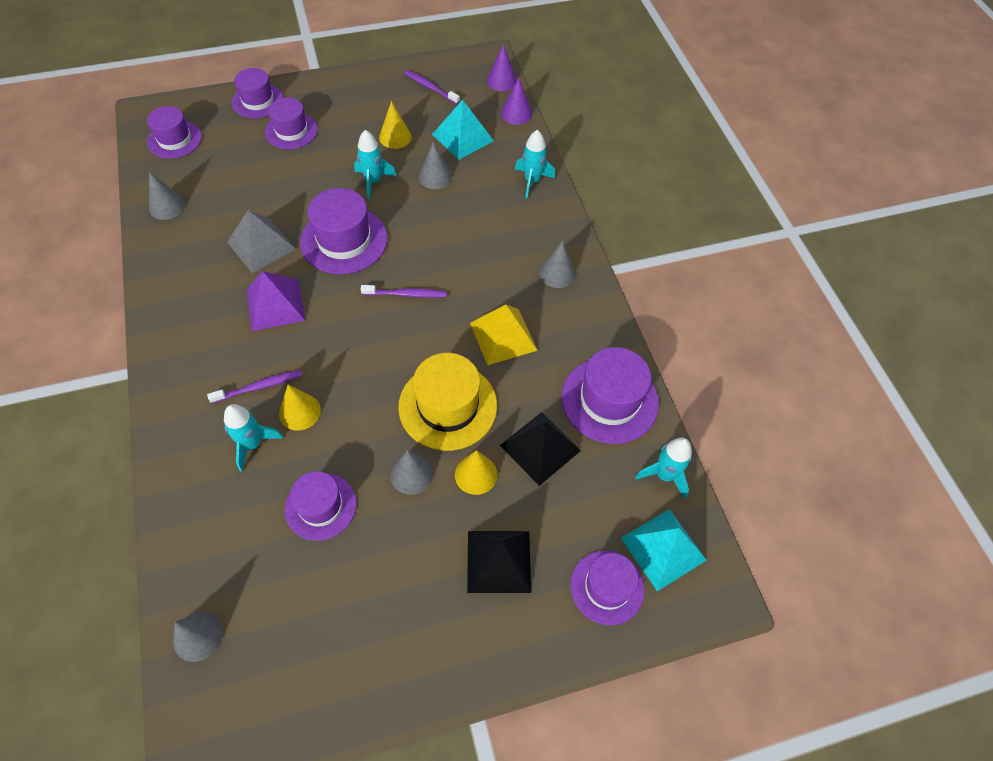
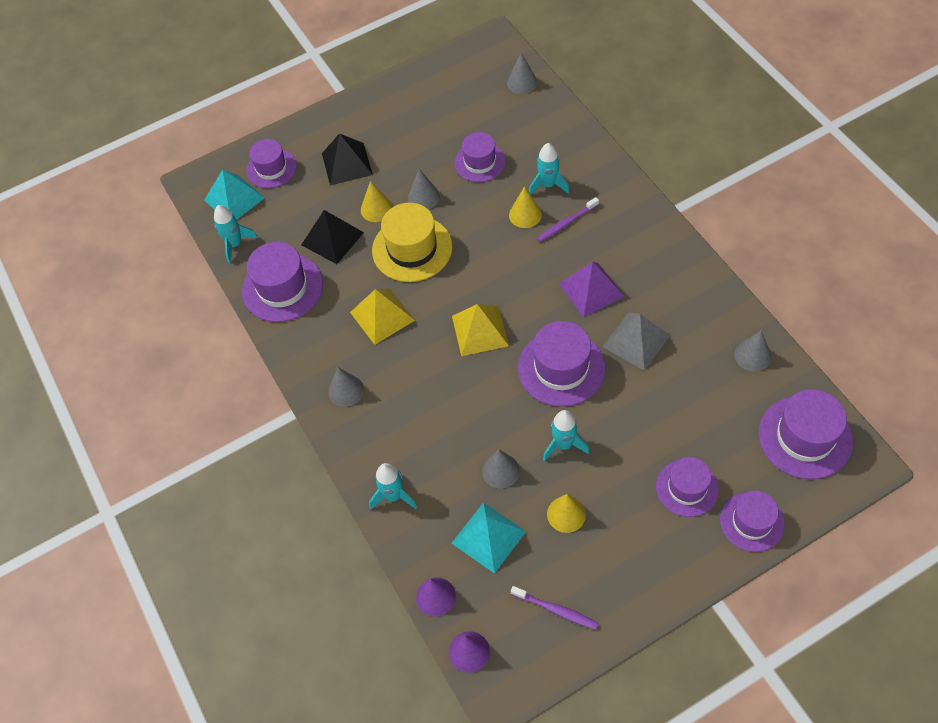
camera: 175 degrees right, 0 degrees up
(174, 139) = (805, 437): purple hat -> purple hat, size x1.51
(406, 294) = (480, 330): purple toothbrush -> yellow pyramid

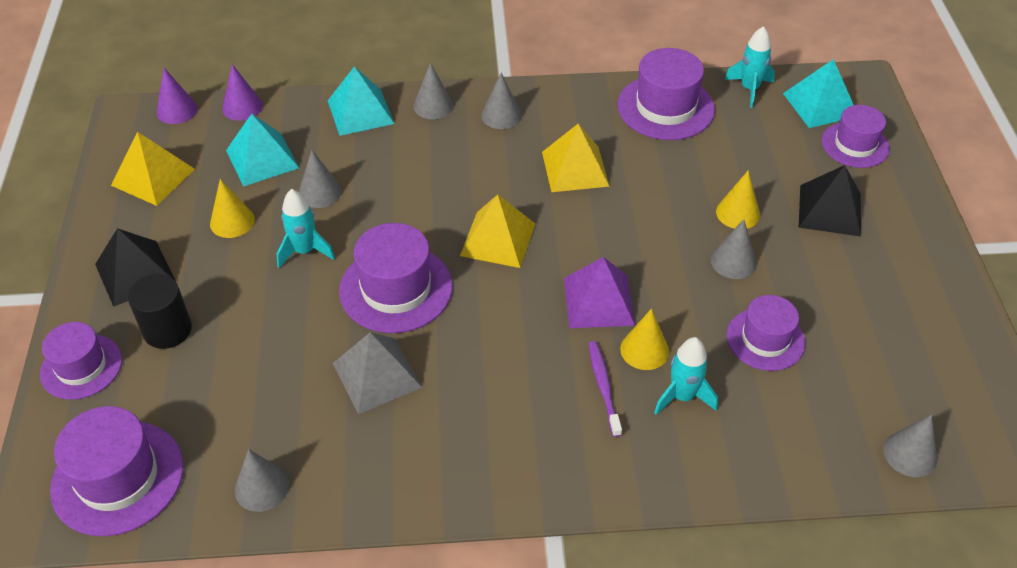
camera: 110 degrees right, 10 degrees down
(332, 238) = (713, 163): black pyramid -> black pyramid (135, 273)
(358, 445) = (433, 106): none -> grey cone
(393, 496) = (360, 112): turquoise rocket -> turquoise pyramid
(412, 249) = (655, 223): yellow hat -> none
(556, 610) = (153, 177): purple toothbrush -> yellow pyramid
(591, 289) = (481, 365): purple pyramid -> purple pyramid (598, 301)
(687, 488) = (167, 330): purple hat -> black cylinder

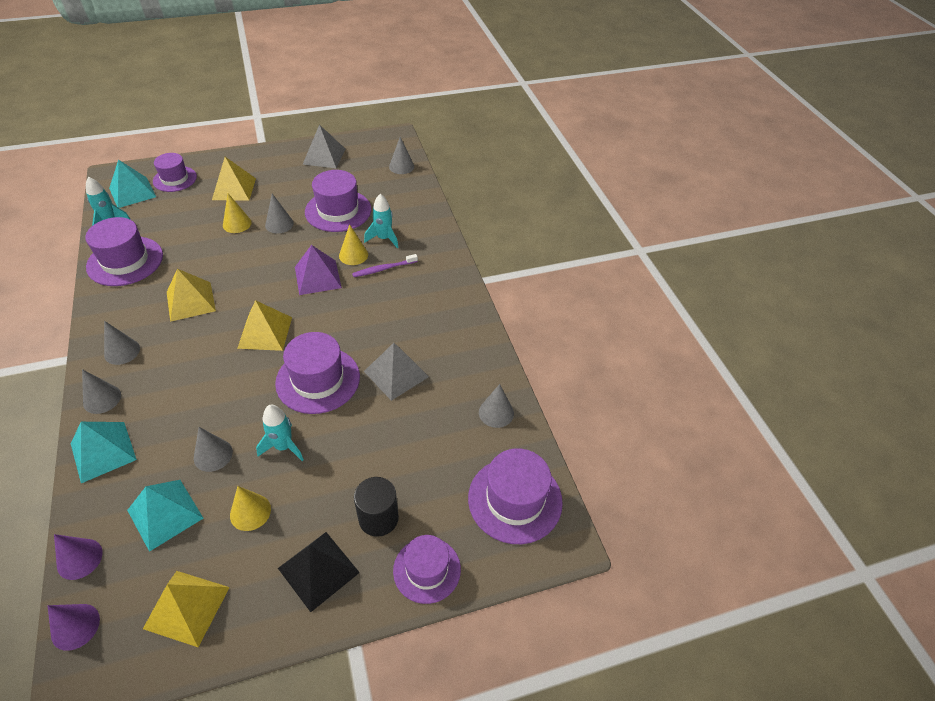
camera: 105 degrees left, 0 degrees up
(765, 339) = (338, 211): purple hat -> purple hat, size x1.51
(830, 210) = (234, 189): black pyramid -> yellow pyramid
(936, 331) = (324, 156): none -> grey pyramid

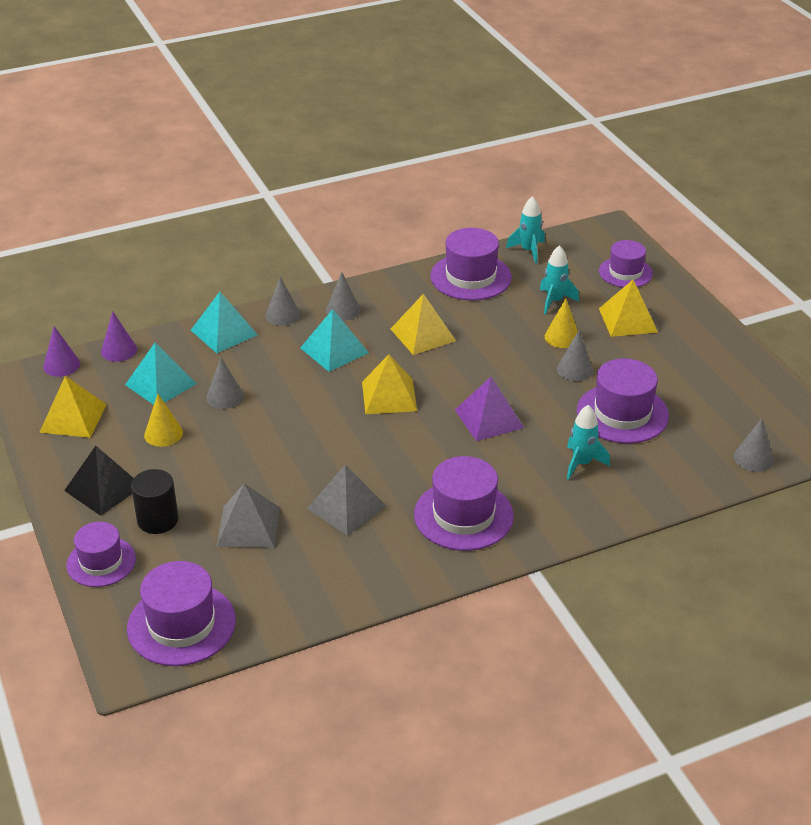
camera: 85 degrees right, 10 degrees down
(132, 192) = (587, 250): turquoise pyramid -> turquoise pyramid (334, 350)
(283, 446) = (238, 440): turquoise rocket -> turquoise rocket (554, 301)
(318, 380) = (328, 448): purple hat -> purple hat (463, 515)
(324, 156) = (737, 380): grey pyramid -> grey pyramid (248, 526)
(353, 255) = (539, 441): yellow cone -> none
(383, 269) = (522, 472): purple toothbrush -> none
(496, 412) = (300, 600): grey cone -> none

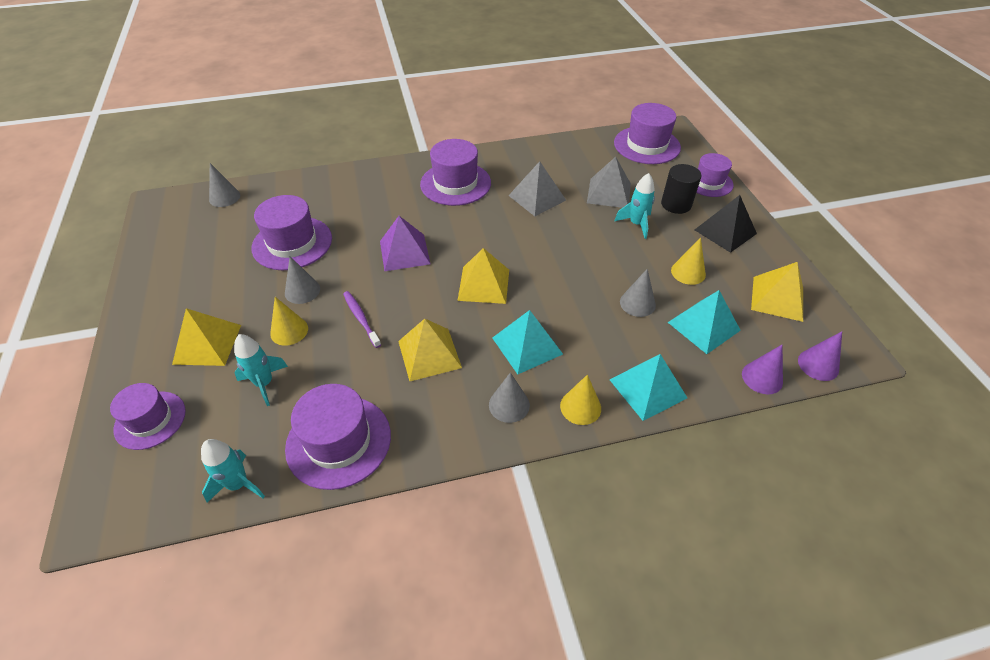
camera: 170 degrees left, 10 degrees up
(282, 315) = (580, 407): grey cone -> yellow cone
(501, 353) = (361, 318): none -> purple toothbrush
(581, 463) = (352, 208): turquoise rocket -> turquoise rocket (636, 224)

